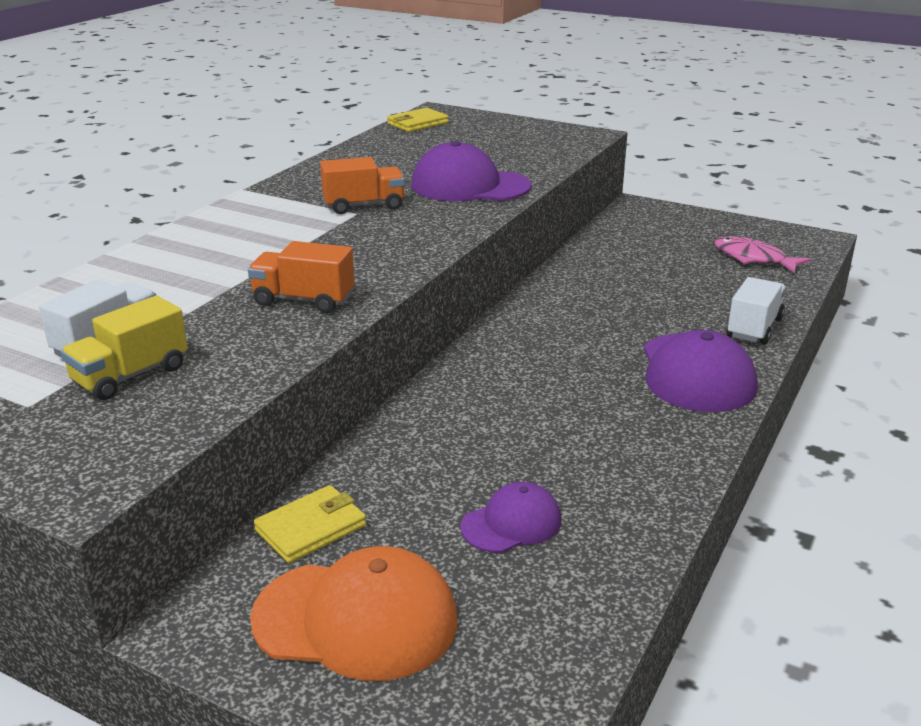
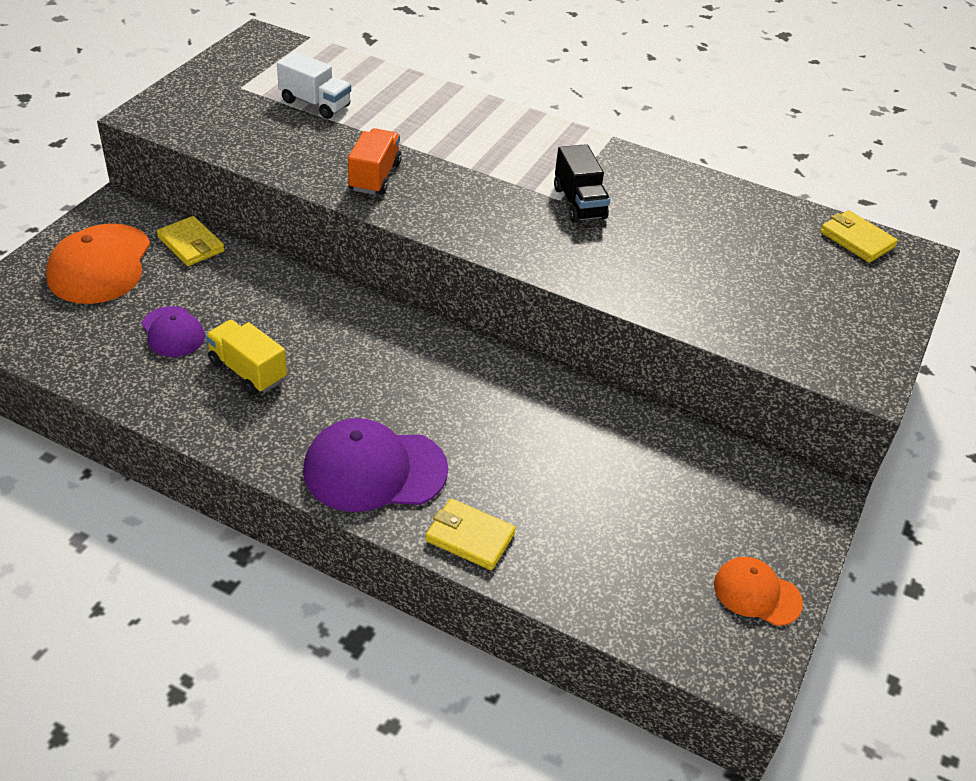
camera: 85 degrees right, 15 degrees up
(130, 375) = (270, 116): yellow truck -> yellow truck (247, 371)
(364, 206) = (579, 203): orange truck -> black truck
(470, 186) = (647, 270): purple cap -> none
(746, 231) = (757, 593): none -> orange cap
(753, 258) = (664, 581): pink fish -> none
(754, 328) = (470, 537): white truck -> yellow wallet

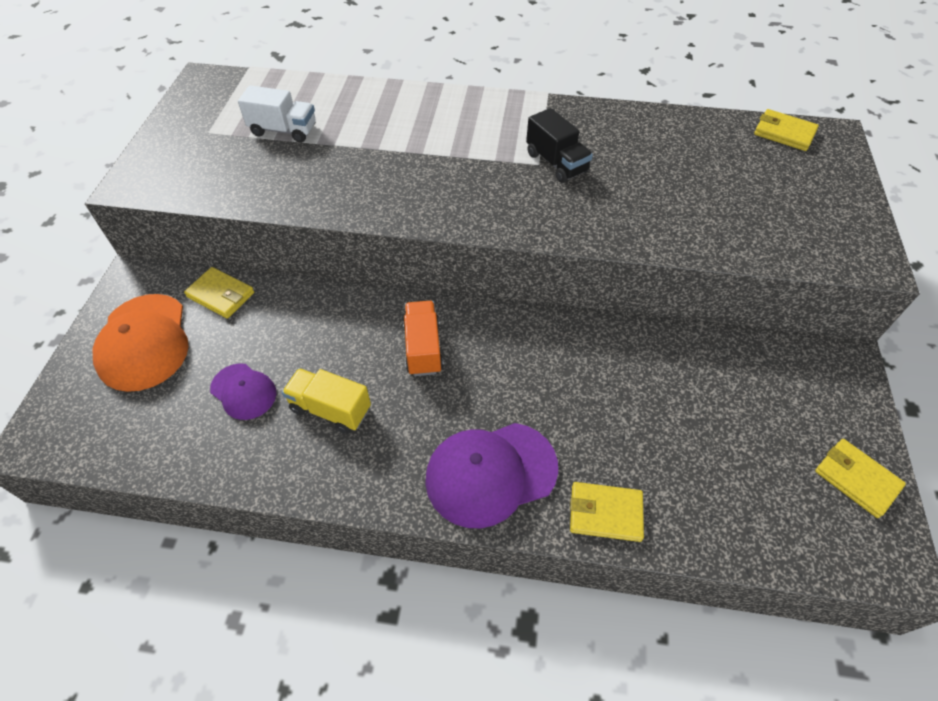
camera: 15 degrees left, 10 degrees up
(375, 177) = (371, 188): orange truck -> orange truck (423, 348)
(757, 593) = (856, 479): orange cap -> yellow wallet

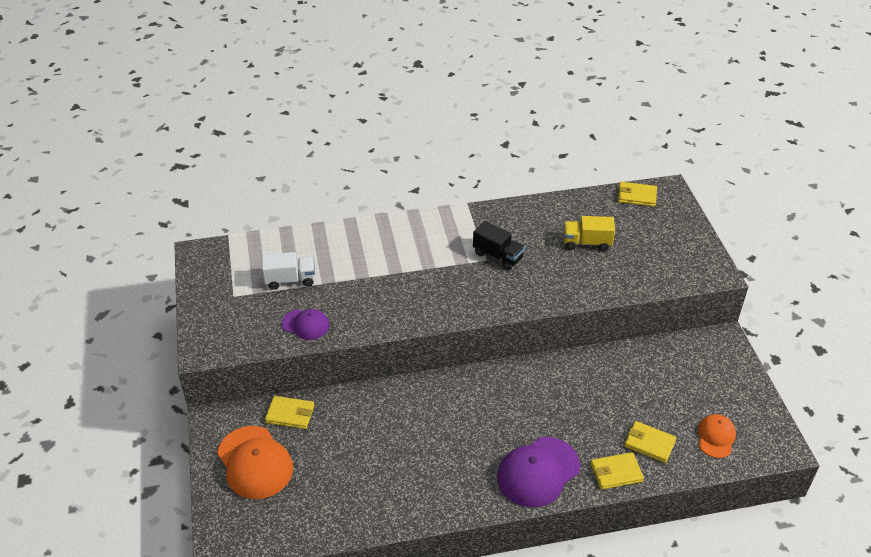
camera: 20 degrees left, 10 degrees down
(243, 391) = (349, 473): purple cap -> purple cap (305, 324)
(330, 409) = (415, 466): yellow truck -> yellow truck (586, 243)
(423, 348) = (455, 409): orange truck -> none
(785, 507) = (716, 437): none -> orange cap
(856, 479) = (749, 409): yellow wallet -> yellow wallet (649, 443)

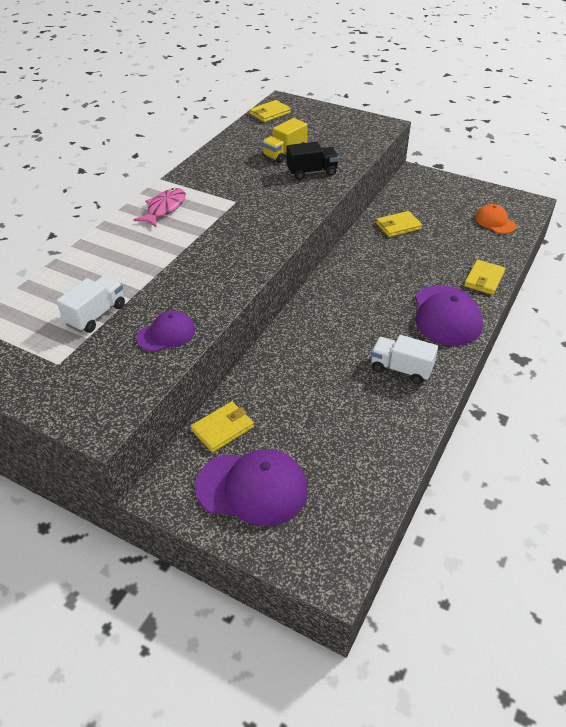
camera: 50 degrees left, 0 degrees up
(255, 462) = (252, 488): orange cap -> purple cap
(434, 231) = (164, 209): none -> pink fish
(443, 477) = (401, 369): none -> white truck
(498, 256) = (239, 194): black truck -> black truck (312, 172)
(649, 443) = (472, 251): yellow wallet -> yellow wallet (398, 226)

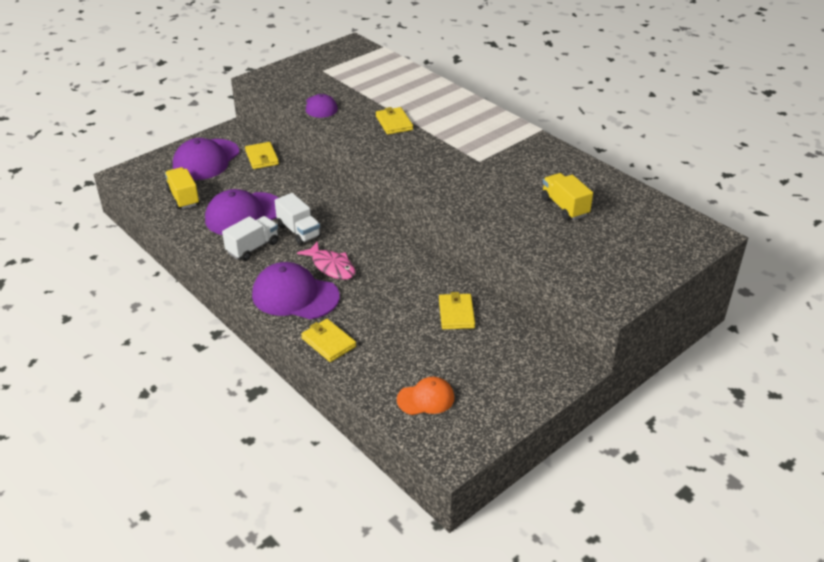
camera: 110 degrees right, 5 degrees down
(96, 315) = (361, 85): white truck -> white truck (299, 231)
(164, 209) = (486, 125): pink fish -> pink fish (331, 266)
(270, 113) = (672, 217): yellow wallet -> yellow wallet (394, 123)
(312, 172) = (514, 215): black truck -> none
(349, 399) = (244, 214): none -> purple cap
(350, 472) = (183, 198): none -> yellow truck

